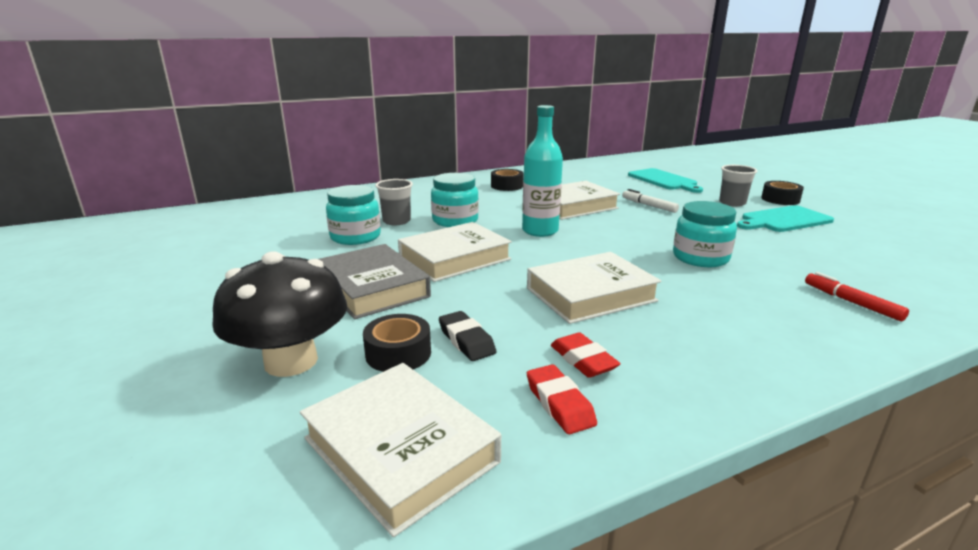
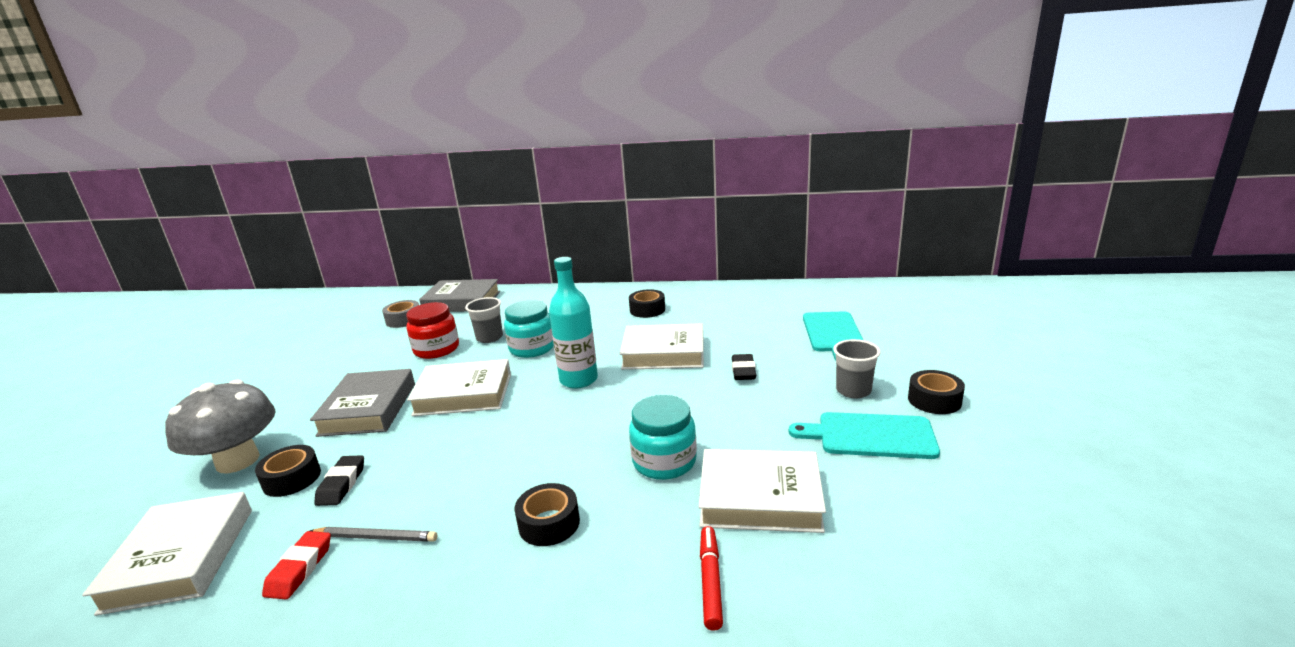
camera: 35 degrees right, 0 degrees up
(265, 224) = (403, 320): none -> grey tape
(291, 361) = (238, 461): black mushroom -> grey mushroom
(309, 204) = (462, 302): none -> grey book
(355, 237) = (436, 349): turquoise jar -> red jar
(583, 360) = (375, 537): red eraser -> grey pencil
(590, 294) = (492, 471): white book -> white book (760, 498)
(649, 205) = (743, 371): white marker -> black eraser
(699, 308) = (549, 523): none -> black tape

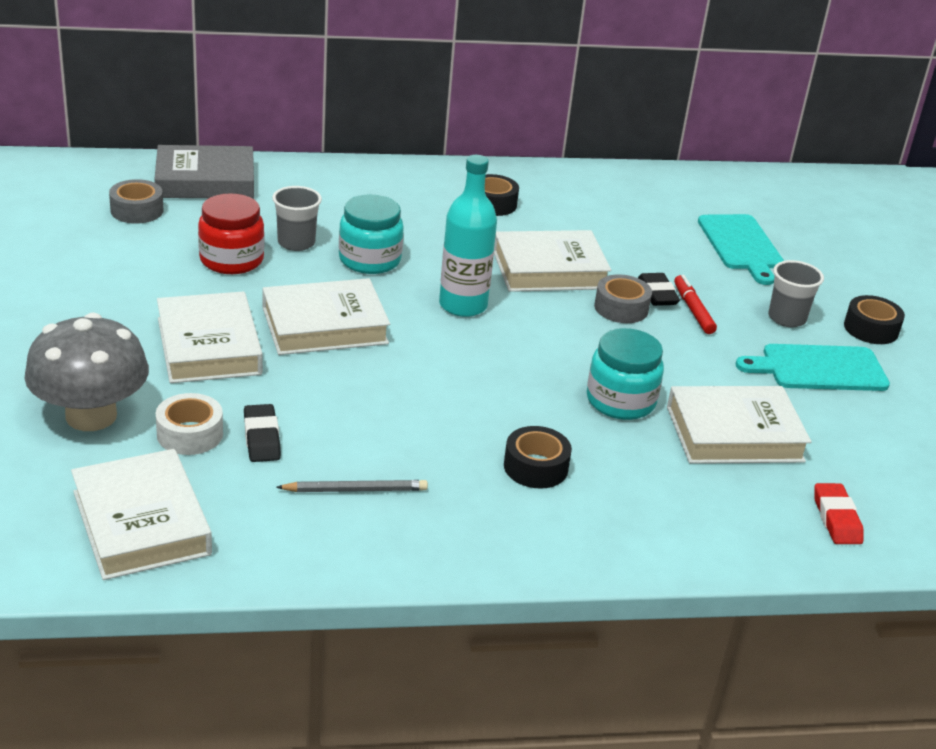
camera: 20 degrees left, 10 degrees up
(292, 479) = (190, 434): black tape -> white tape
(300, 569) = (297, 524): red eraser -> red eraser (836, 519)
(368, 409) = (209, 346): grey book -> white book
(707, 382) = (621, 308): none -> grey tape
(710, 581) = (720, 508): red marker -> red marker (693, 310)

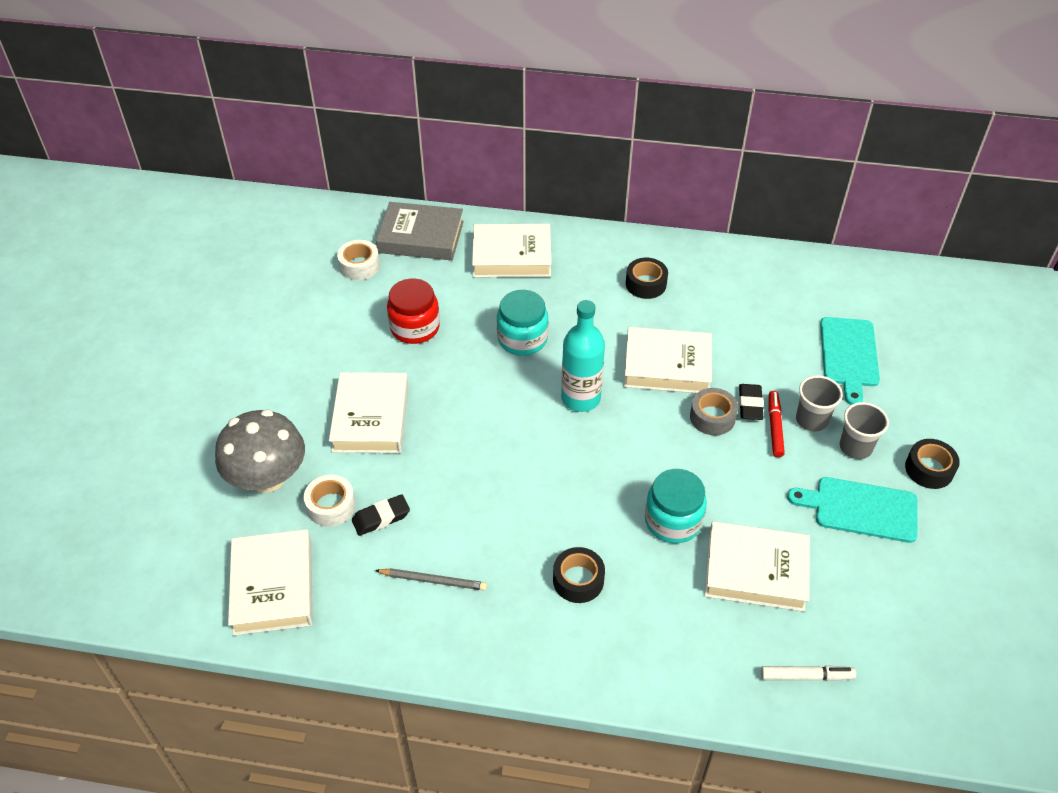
camera: 20 degrees right, 15 degrees up
(137, 210) = (359, 266): grey tape -> white tape
(261, 438) = (381, 518): black eraser -> black eraser turned 60 degrees clockwise
(296, 243) = (470, 314): grey cup -> grey cup (811, 420)
(324, 325) = (464, 407): white book -> white book (512, 256)
(836, 519) = (806, 676): red eraser -> white marker

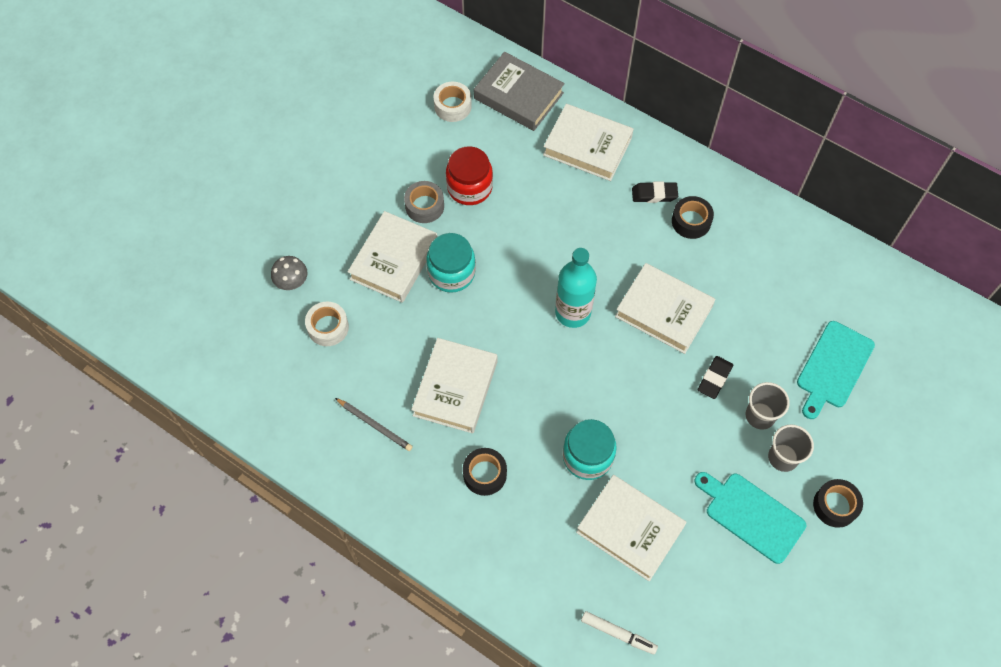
camera: 25 degrees right, 15 degrees up
(267, 477) = (292, 281): grey mushroom -> grey mushroom, size x0.49
(273, 586) = (256, 378): white book -> white book (455, 388)
(381, 518) = (361, 354): black eraser -> black eraser (654, 194)
(522, 339) = (554, 234): turquoise jar -> turquoise jar (451, 273)
(712, 417) = (675, 377): grey tape -> grey tape (424, 206)
(774, 427) = (723, 409): red marker -> none

